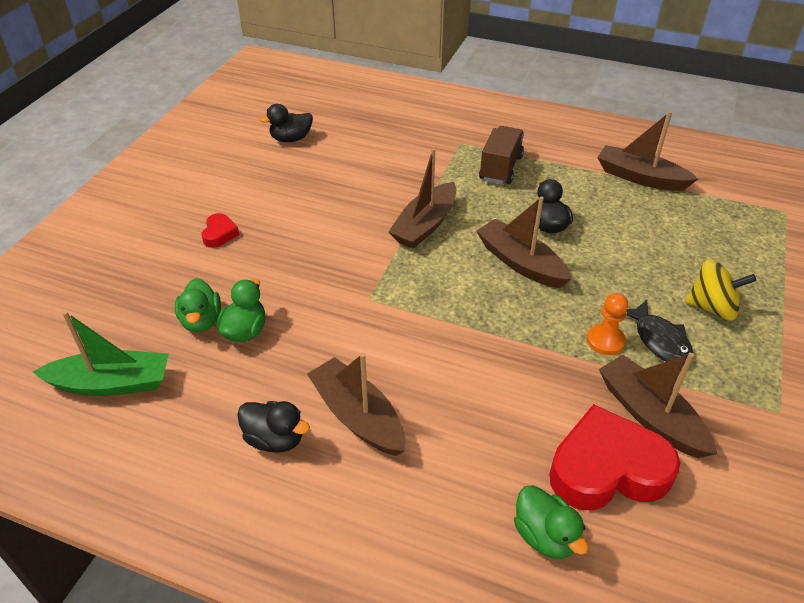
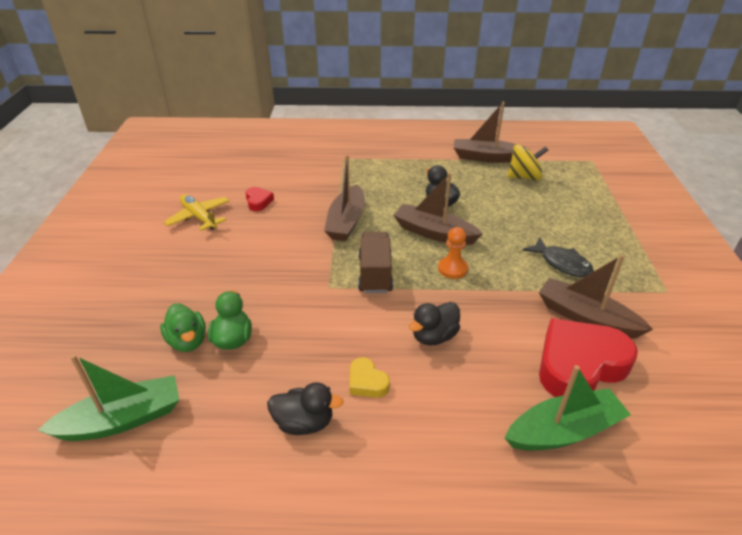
camera: 20 degrees left, 5 degrees down
(219, 234) = (171, 266): red heart -> red heart (258, 201)
(269, 184) = (199, 217): none -> yellow plane
(291, 139) = (201, 180): black duck -> black duck (434, 336)
(357, 416) = (367, 382): brown boat -> yellow heart
(500, 168) = (383, 170): brown truck -> brown truck (375, 274)
(545, 536) = (564, 431): green duck -> green boat
(605, 341) = (525, 273): orange pawn -> orange pawn (452, 269)
(712, 307) = (583, 233): yellow spinning top -> yellow spinning top (524, 177)

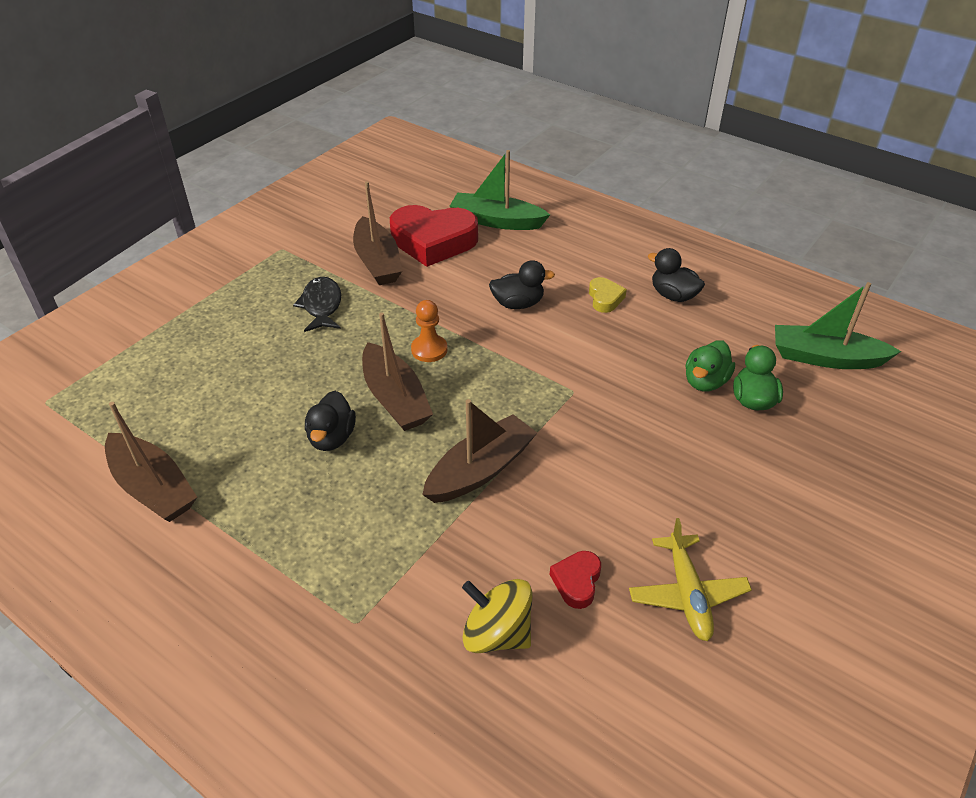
camera: 145 degrees left, 5 degrees up
(375, 274) = (513, 381): brown truck -> none
(524, 177) = (171, 422): yellow spinning top -> yellow spinning top (497, 633)

